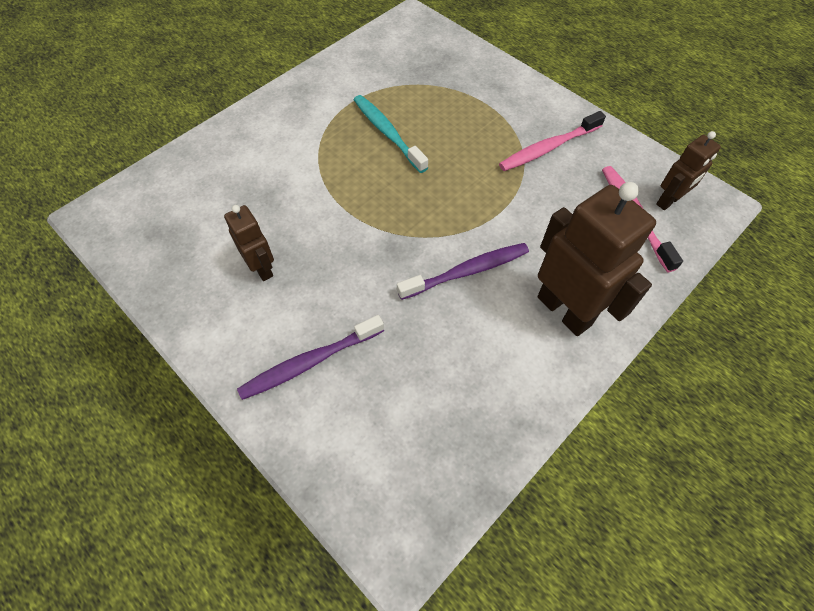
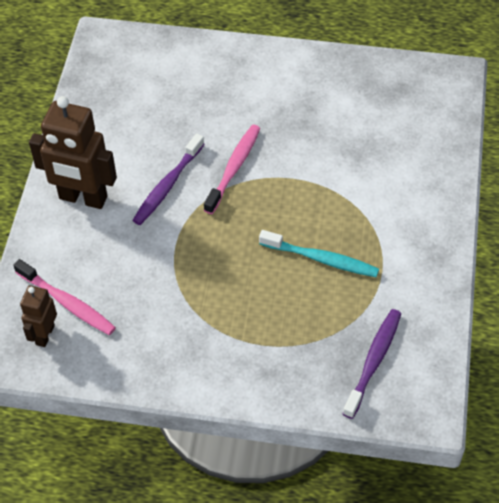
camera: 145 degrees right, 5 degrees down
(262, 268) = (305, 109): brown robot -> none
(310, 362) = (221, 80): purple toothbrush -> purple toothbrush (373, 361)
(548, 148) = (175, 328): pink toothbrush -> pink toothbrush (233, 168)

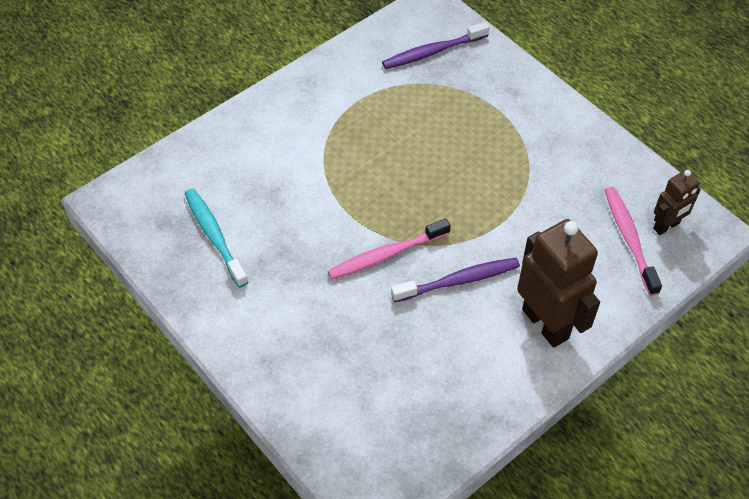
camera: 140 degrees left, 0 degrees up
(321, 259) = (394, 136): turquoise toothbrush -> turquoise toothbrush (214, 236)

